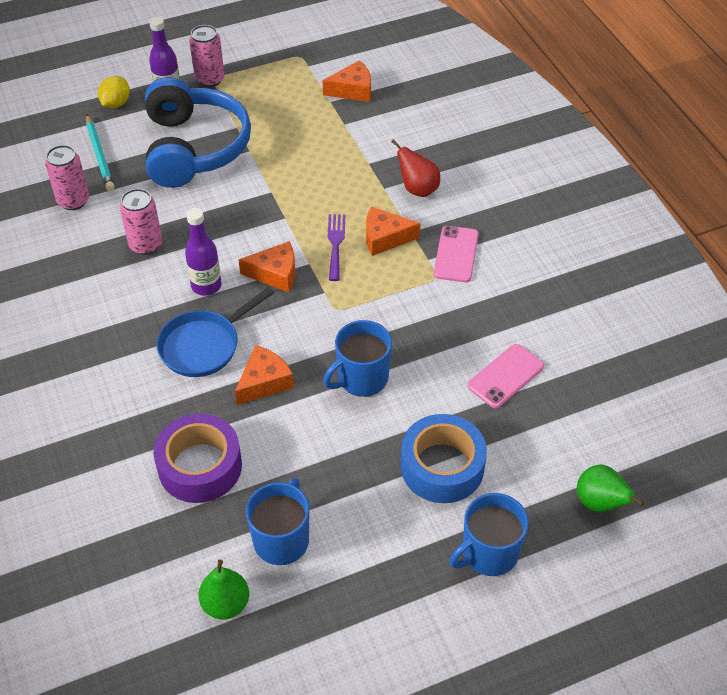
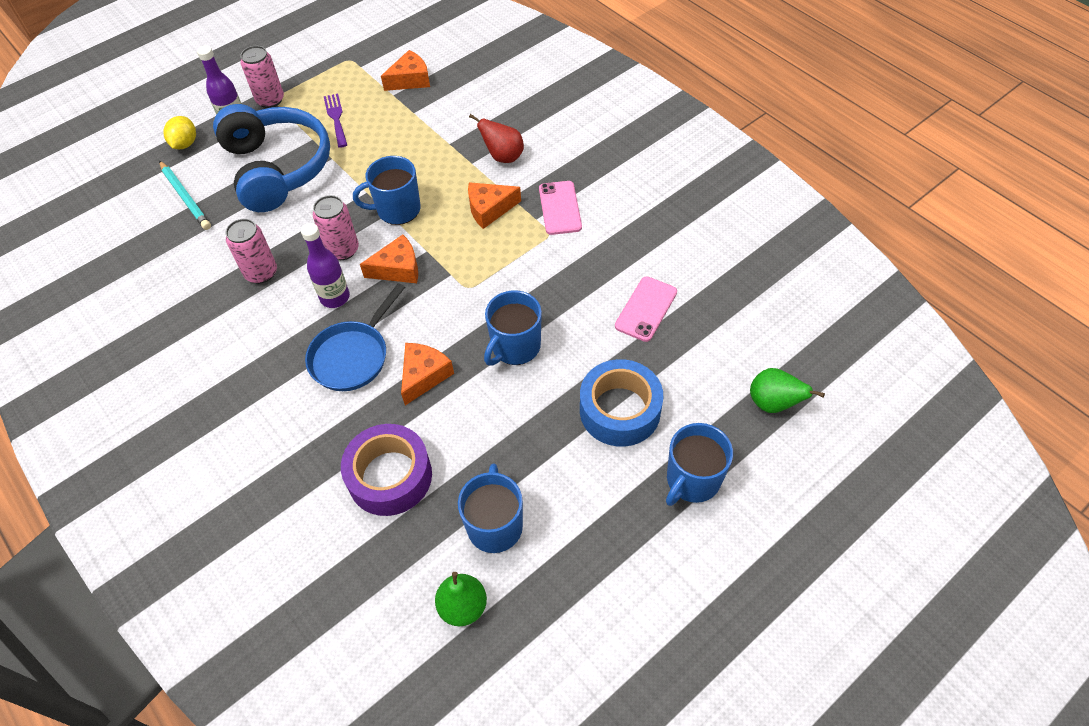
camera: 15 degrees left, 5 degrees up
(73, 201) = (173, 248): pink can -> pink can (343, 250)
(295, 216) = (397, 209): none -> blue mug
(335, 244) = (445, 226): purple fork -> purple fork (336, 118)

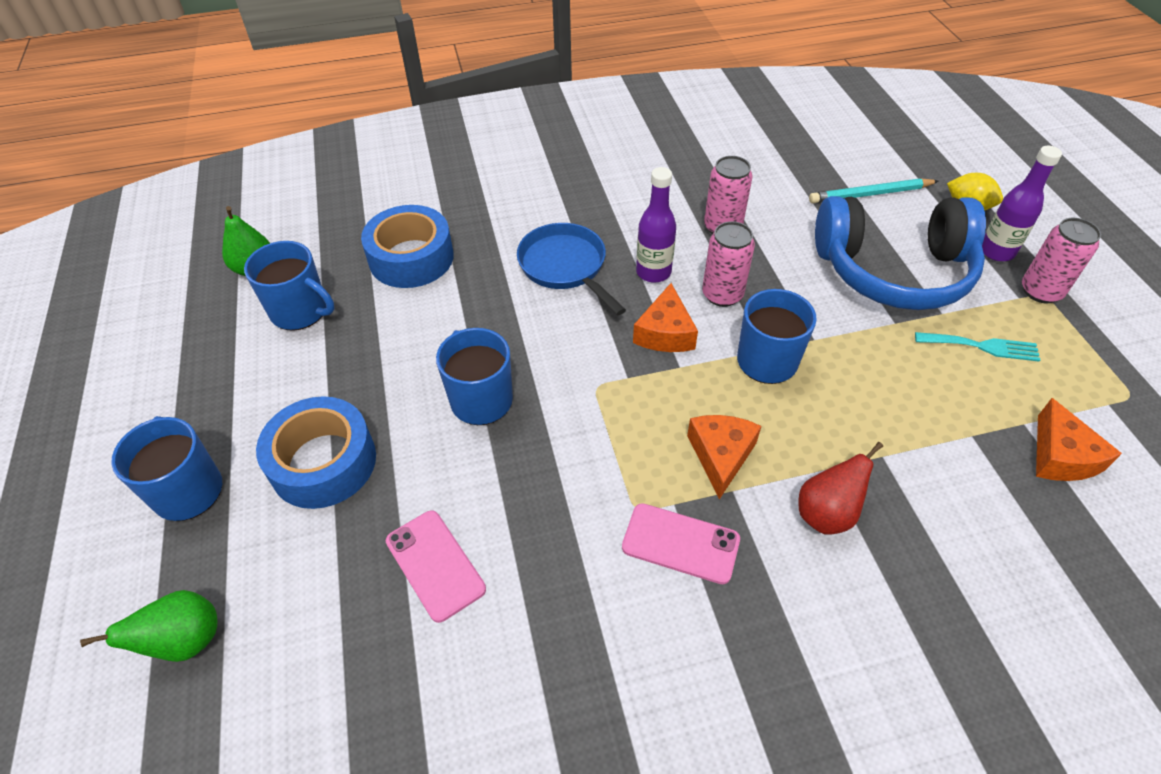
camera: 115 degrees right, 5 degrees down
(336, 118) = (982, 346): purple fork -> turquoise fork
(390, 476) = (411, 258): purple tape -> blue tape
(424, 376) = (501, 312): orange cheese -> none

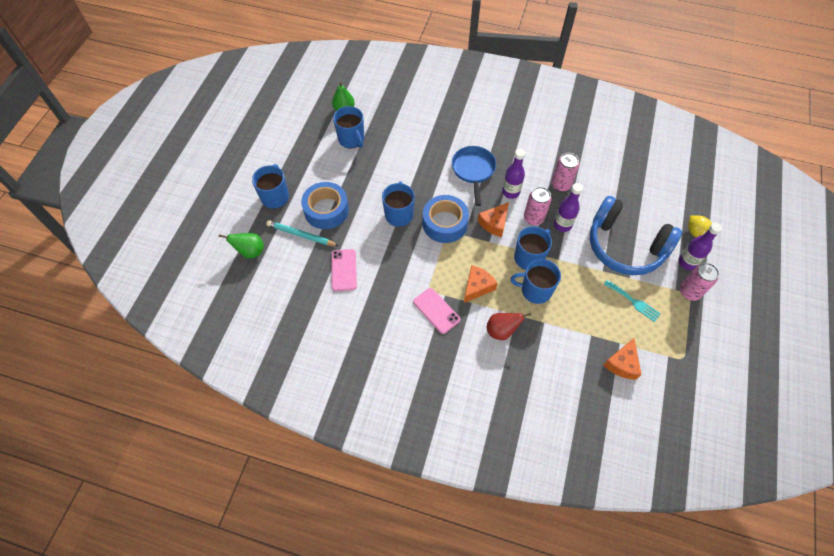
camera: 30 degrees right, 10 degrees up
(411, 258) = (410, 134): blue tape -> blue tape (445, 223)
(775, 284) = (562, 225): none -> purple bottle
(822, 409) = (535, 290): none -> blue mug
(869, 194) = (650, 202): turquoise pencil -> turquoise pencil (301, 235)

